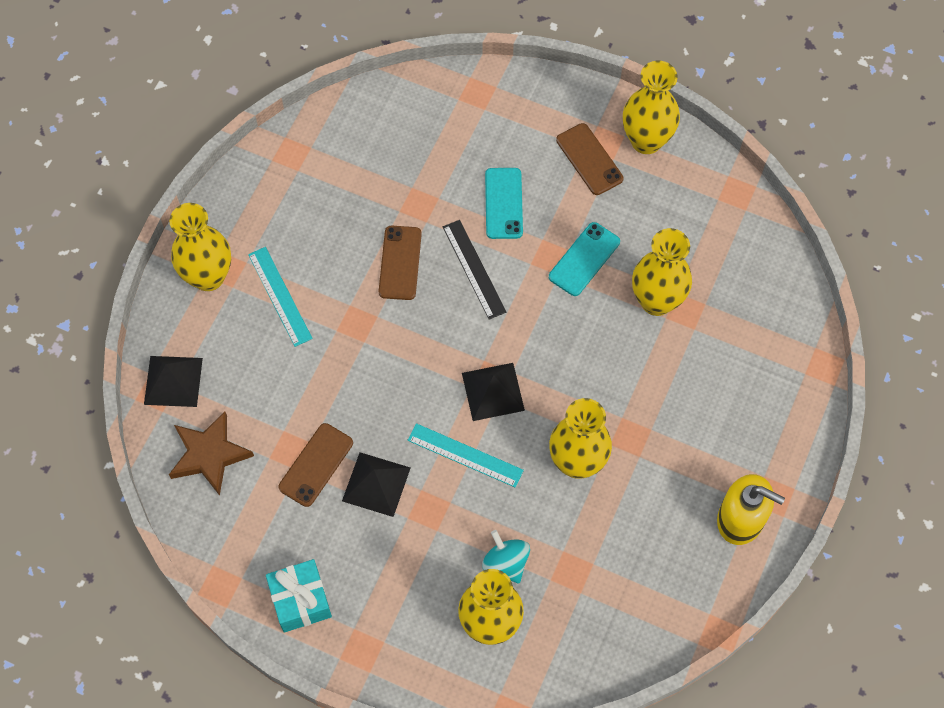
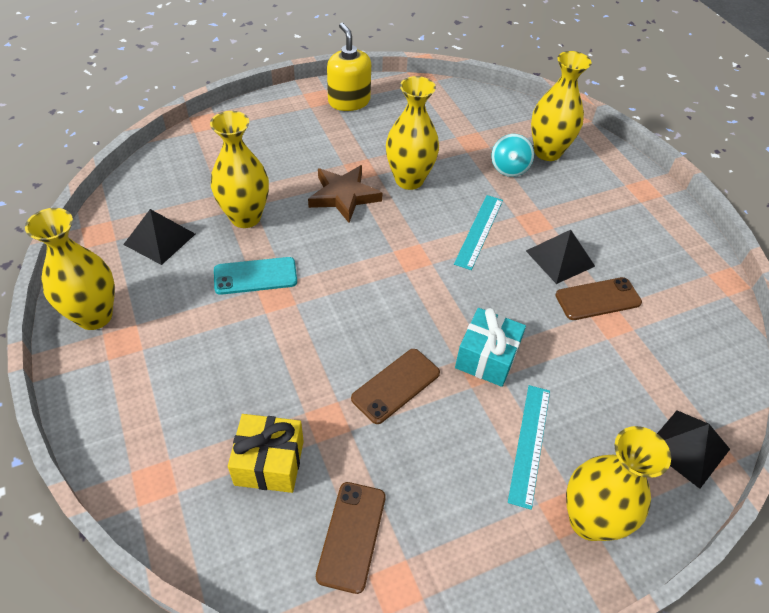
camera: 140 degrees left, 15 degrees down
(209, 455) = (686, 366): brown star -> brown star (344, 196)
(300, 600) = (670, 236): turquoise gift -> turquoise gift (487, 358)
(426, 154) = (269, 462): none -> yellow gift
(465, 455) = (479, 231): turquoise ruler -> turquoise ruler turned 45 degrees clockwise
(474, 269) = (342, 333): black ruler -> none
(493, 391) = (420, 250): black pyramid -> black pyramid (159, 239)
(503, 203) = (259, 362): turquoise phone -> none
(589, 159) = (152, 339): brown phone -> brown phone (351, 536)

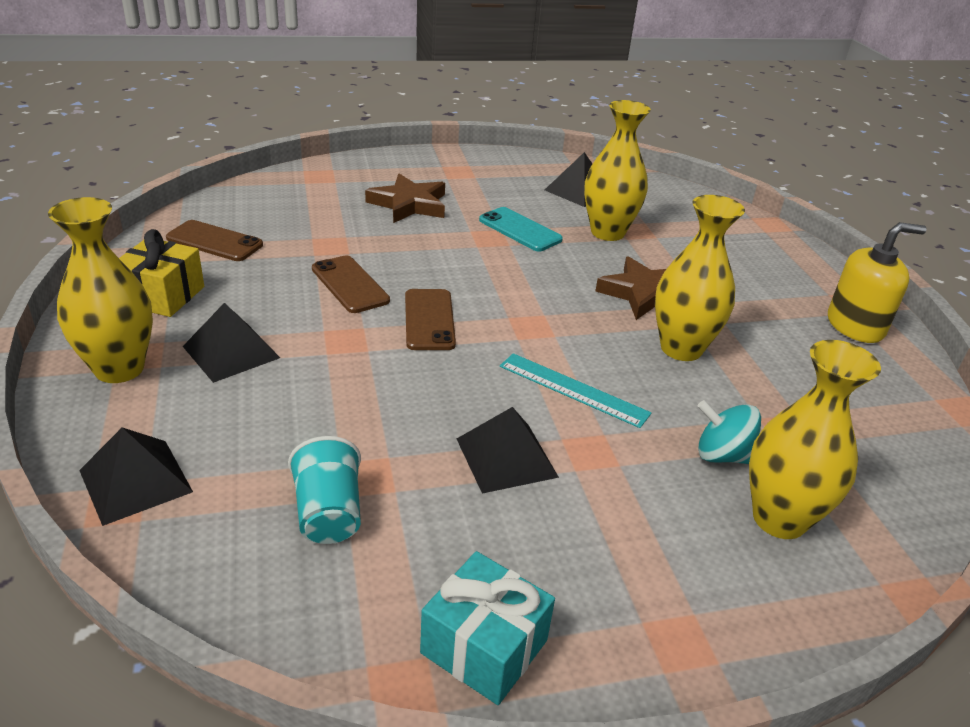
camera: 100 degrees right, 15 degrees down
(94, 316) = (489, 163): yellow vase -> none
(218, 372) = (409, 204): none -> brown star
(255, 276) = (520, 230): turquoise phone -> turquoise phone turned 45 degrees counterclockwise
(269, 462) = (306, 216): yellow gift -> yellow gift (162, 295)
(487, 358) = (357, 348): turquoise gift -> turquoise gift (484, 646)
(529, 443) = (231, 352): turquoise ruler -> black pyramid
(598, 299) = (414, 474): brown phone -> brown phone (429, 320)
(651, 333) = (328, 513): none -> turquoise cup

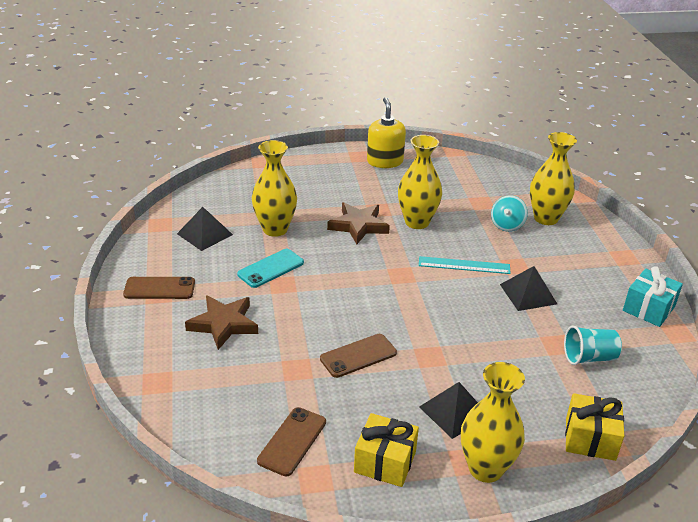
camera: 85 degrees left, 0 degrees up
(135, 481) = (590, 439): black pyramid -> yellow gift
(429, 320) = (400, 317): brown phone -> brown phone (159, 288)
(573, 389) = (464, 265): turquoise ruler -> turquoise ruler turned 60 degrees clockwise

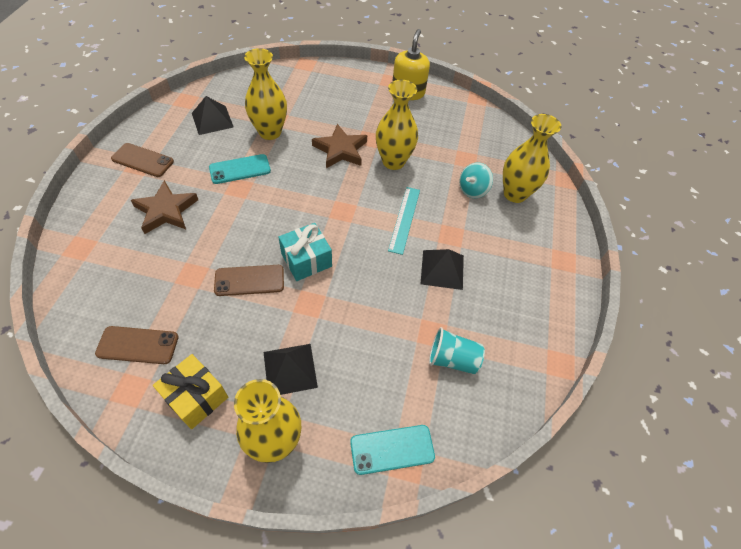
camera: 20 degrees right, 20 degrees up
(292, 441) = (138, 345): brown phone -> brown phone turned 45 degrees clockwise
(464, 265) = (404, 219): turquoise ruler -> turquoise ruler turned 75 degrees clockwise
(590, 439) = (392, 449): yellow gift -> turquoise phone
(648, 309) = (549, 326): turquoise gift -> turquoise gift (306, 260)

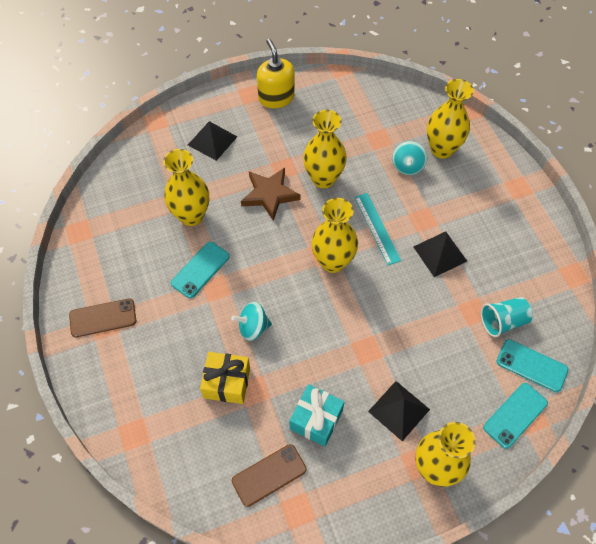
camera: 30 degrees left, 5 degrees up
(166, 210) = (174, 350): brown star -> none
(196, 397) = (351, 479): yellow gift -> yellow gift (227, 383)
(212, 120) = (126, 236): black pyramid -> black pyramid (212, 140)
(237, 230) = (253, 327): none -> turquoise spinning top
(249, 280) = (304, 363): brown phone -> none
(306, 260) = (332, 315): turquoise gift -> turquoise gift (316, 419)
(344, 222) = (333, 262): none -> yellow vase
(447, 416) = (531, 365): none -> turquoise phone

